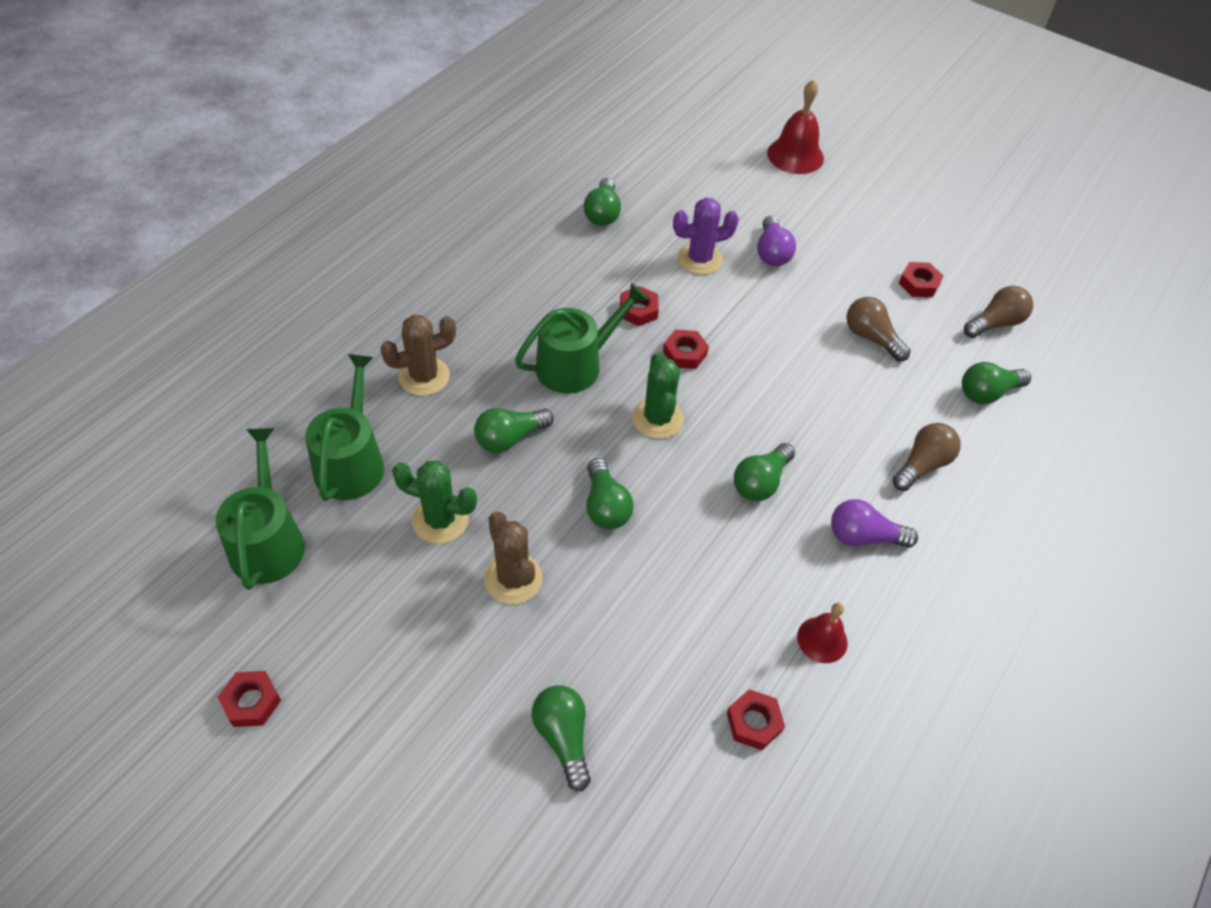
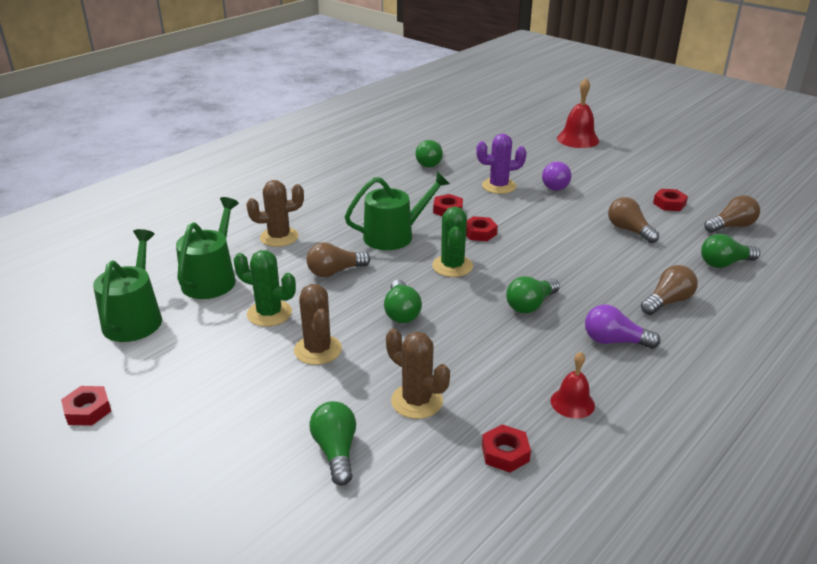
camera: 10 degrees right, 20 degrees down
(510, 438) = (335, 272): green light bulb -> brown light bulb
(644, 652) = (417, 401): none -> brown cactus

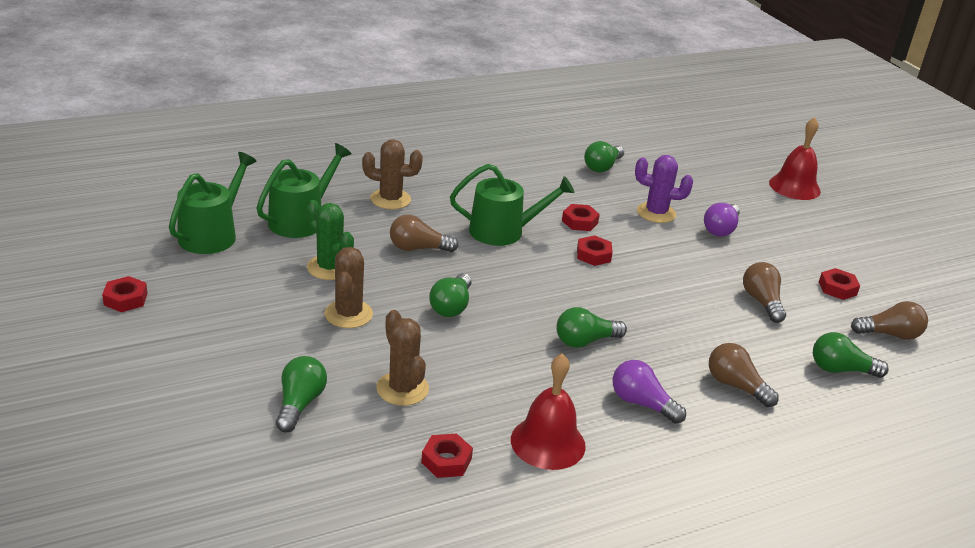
camera: 20 degrees right, 0 degrees up
(452, 266) = (537, 279): green cactus -> none
(572, 403) = (548, 442): red bell -> red bell, size x1.63
(667, 302) = (736, 386): brown light bulb -> brown light bulb turned 120 degrees counterclockwise

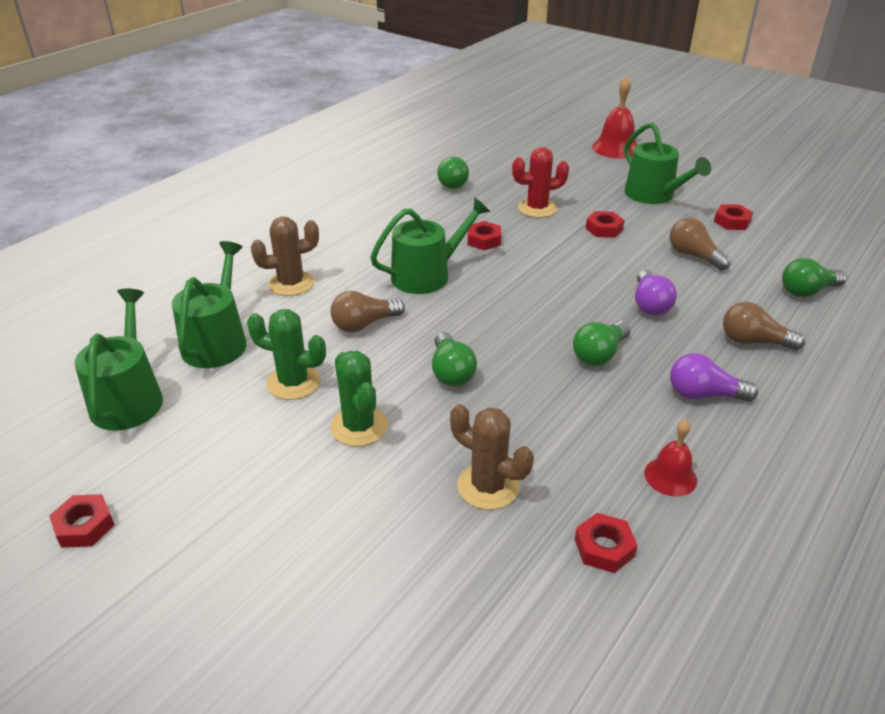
camera: 25 degrees left, 5 degrees up
(299, 404) = (401, 560): green light bulb -> none
(348, 314) = (359, 426): brown cactus -> green cactus
(548, 442) = (670, 476): red bell -> red bell, size x0.61
(593, 255) = (525, 267): red nut -> red nut (604, 229)
(656, 213) = (537, 208): purple cactus -> red cactus
(721, 229) = (600, 204): purple light bulb -> purple light bulb (650, 304)
(784, 240) = (654, 195): none -> green watering can
(889, 334) = (805, 246): brown light bulb -> none

